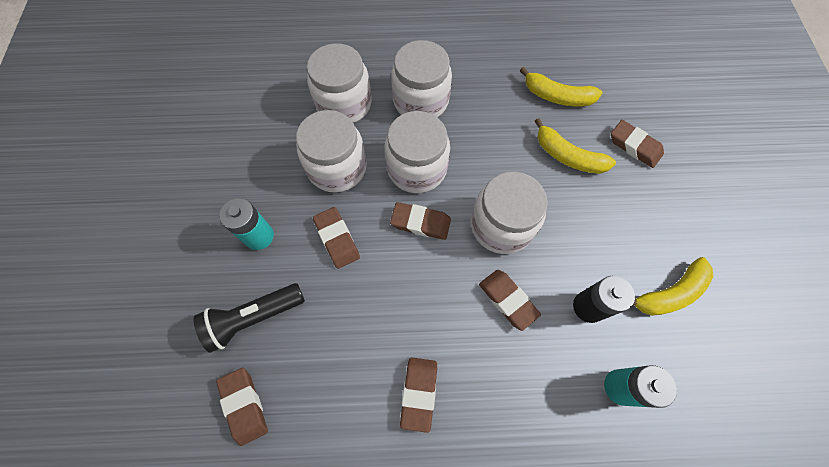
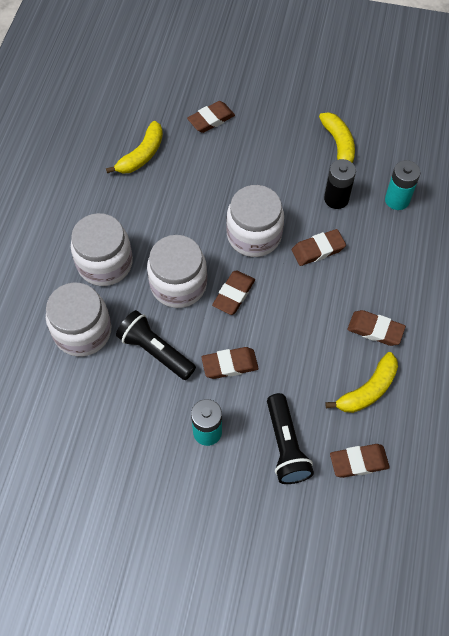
camera: 75 degrees left, 5 degrees down
(337, 167) = (155, 351): white jar -> black flashlight
(568, 156) = (205, 168): yellow banana -> yellow banana (368, 390)

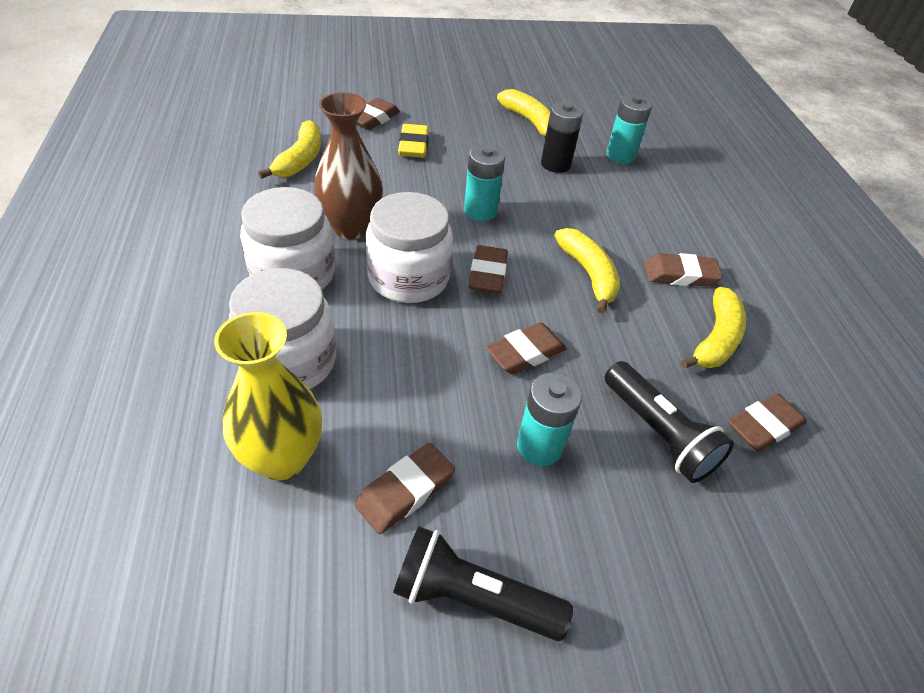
camera: 25 degrees left, 15 degrees down
(60, 395) = (282, 458): none -> yellow vase
(155, 351) = (411, 361): black flashlight -> black flashlight (472, 598)
(156, 230) = (351, 227): none -> brown vase
(231, 156) = (413, 145): none -> yellow eraser
(254, 235) = (480, 211): white jar -> turquoise battery
(306, 312) = (588, 274): none -> yellow banana
(318, 250) = (564, 212): brown eraser -> brown eraser (405, 491)

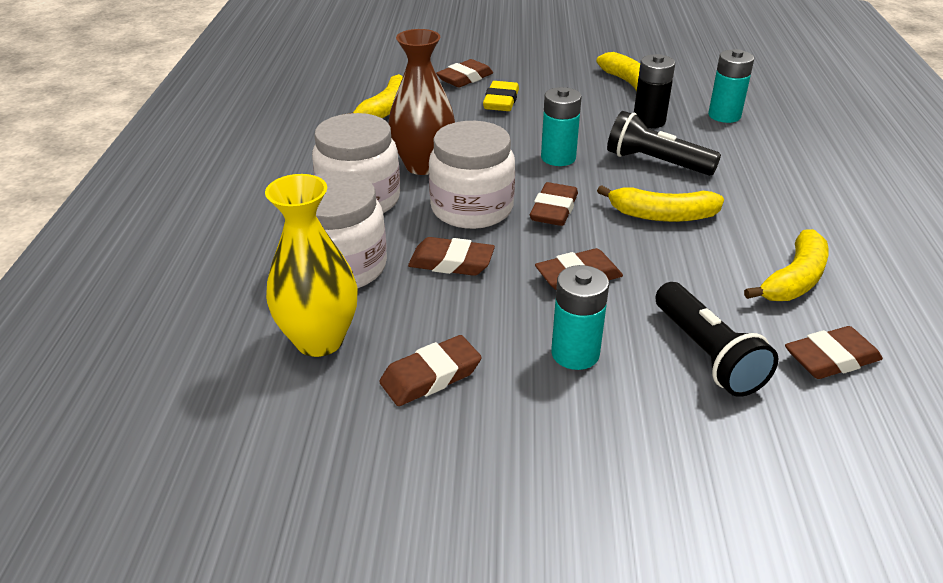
camera: 15 degrees right, 10 degrees down
(472, 598) = (478, 466): black flashlight -> black flashlight (656, 162)
(588, 274) = (662, 215): yellow banana -> yellow banana turned 105 degrees clockwise
(680, 275) = (767, 221): brown eraser -> brown eraser (451, 262)

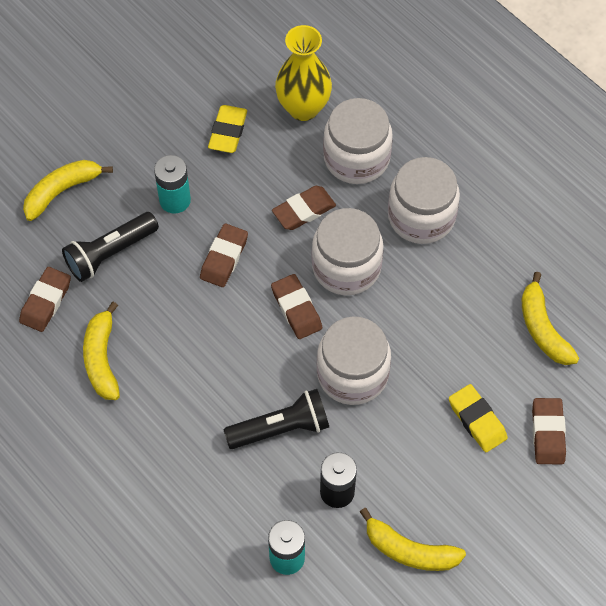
camera: 135 degrees right, 25 degrees up
(423, 165) = (428, 284): brown vase -> none
(430, 376) = (228, 132): brown eraser -> yellow eraser
(558, 158) = (352, 374): turquoise battery -> white jar
(662, 215) = (224, 362): yellow banana -> yellow banana (61, 191)
(707, 354) = (110, 253): black flashlight -> black flashlight turned 60 degrees counterclockwise

